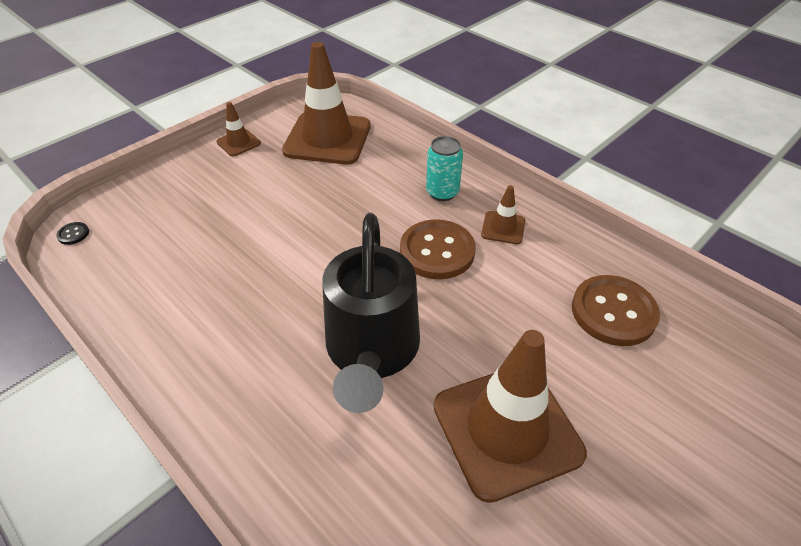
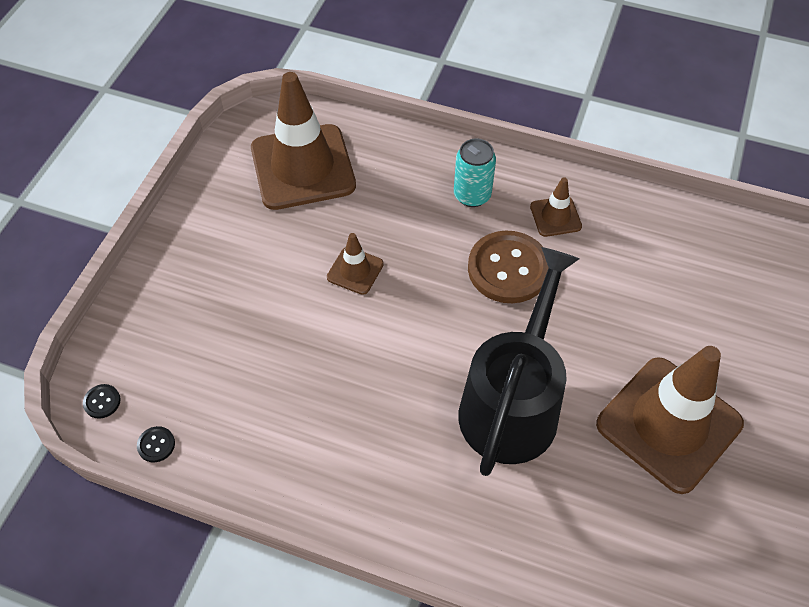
camera: 25 degrees left, 10 degrees up
(82, 275) = (156, 445): none -> black button
(238, 143) = (201, 209): brown traffic cone -> brown traffic cone (355, 271)
(371, 352) = (513, 402): black watering can -> black watering can turned 135 degrees counterclockwise
(613, 312) = (699, 272): brown button -> none

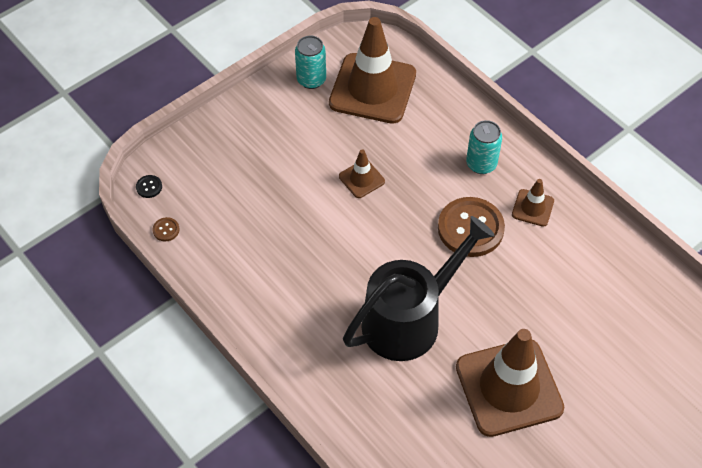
camera: 30 degrees right, 0 degrees up
(156, 445) = (166, 230): black button -> brown button
(227, 187) = (311, 80): none -> turquoise can

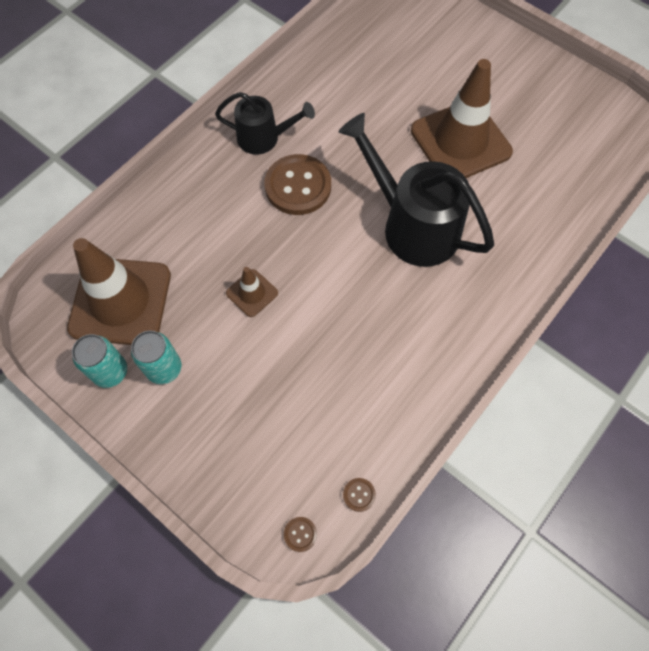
camera: 100 degrees left, 10 degrees up
(149, 187) = (300, 534): black button -> brown button
(481, 164) = (216, 185): turquoise can -> turquoise can (164, 368)
(532, 208) = (264, 138): brown traffic cone -> black watering can

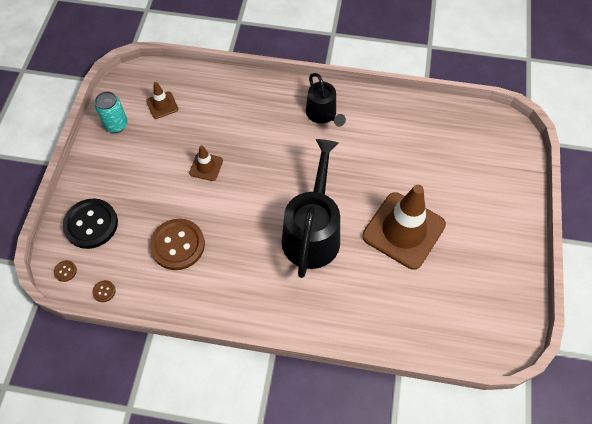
camera: 60 degrees right, 5 degrees down
(120, 301) = (162, 105): brown traffic cone -> brown traffic cone, size x0.45
(164, 368) = (132, 149): turquoise can -> none
(248, 470) = (91, 224): none -> black button
(298, 186) = (299, 152): brown button -> brown button (178, 245)

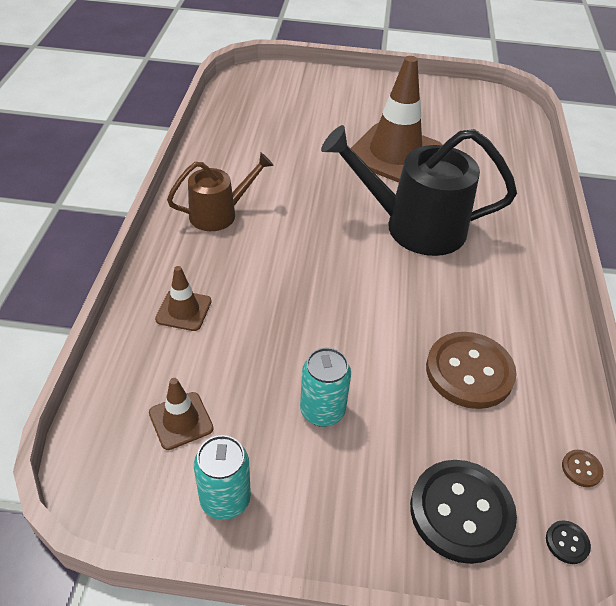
camera: 95 degrees left, 15 degrees down
(65, 271) = (567, 543): brown button -> black button
(159, 166) = (322, 411): none -> turquoise can
(206, 167) = (318, 344): brown traffic cone -> brown traffic cone (183, 310)
(323, 115) = (220, 214): black watering can -> brown watering can

